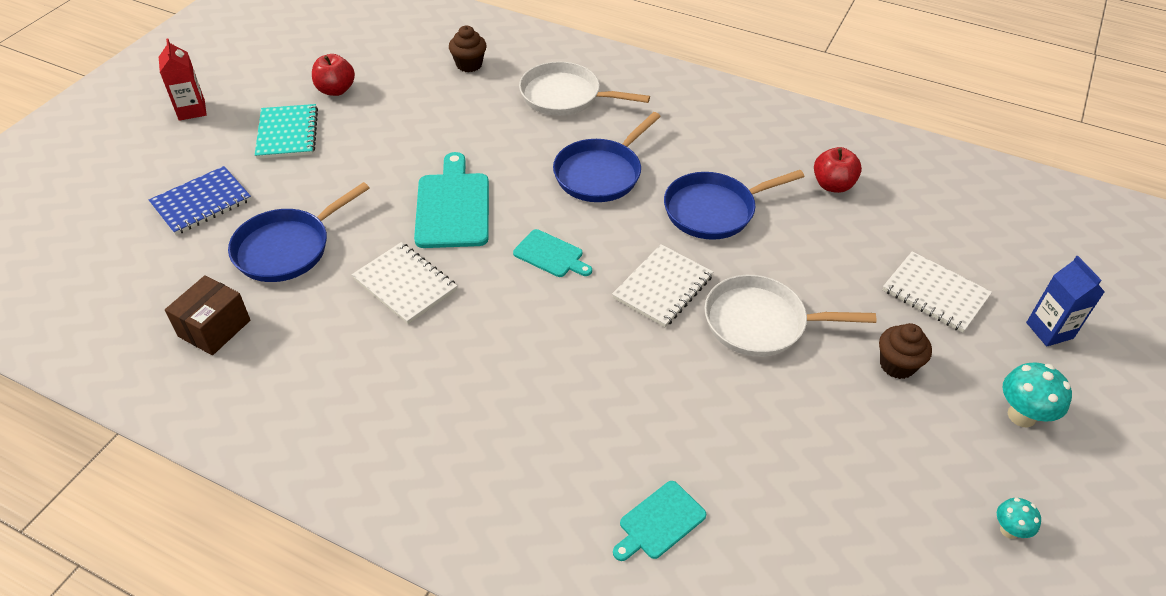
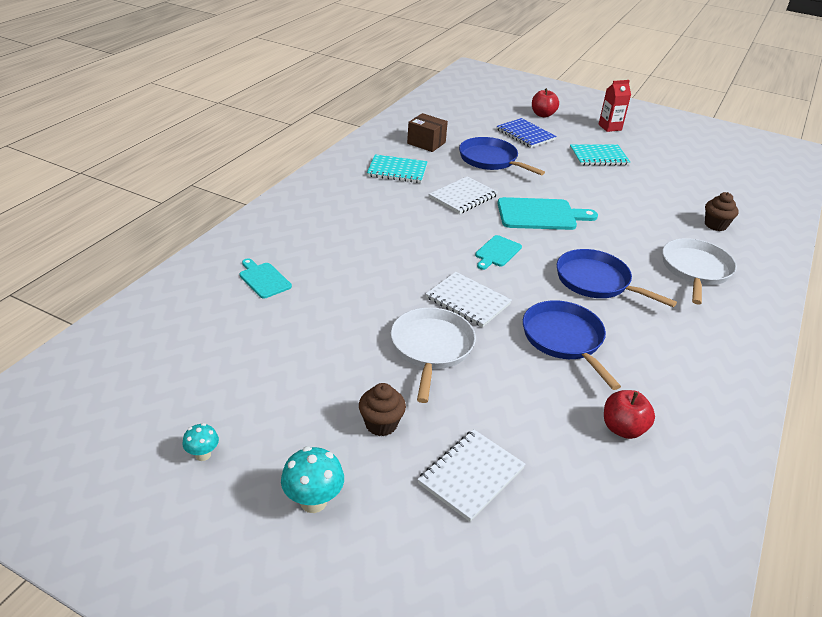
camera: 90 degrees right, 10 degrees down
(316, 367) = (397, 171): none -> turquoise notebook
(336, 90) = (653, 172): red apple -> red apple (542, 115)
(1049, 330) = (420, 565): blue carton -> none

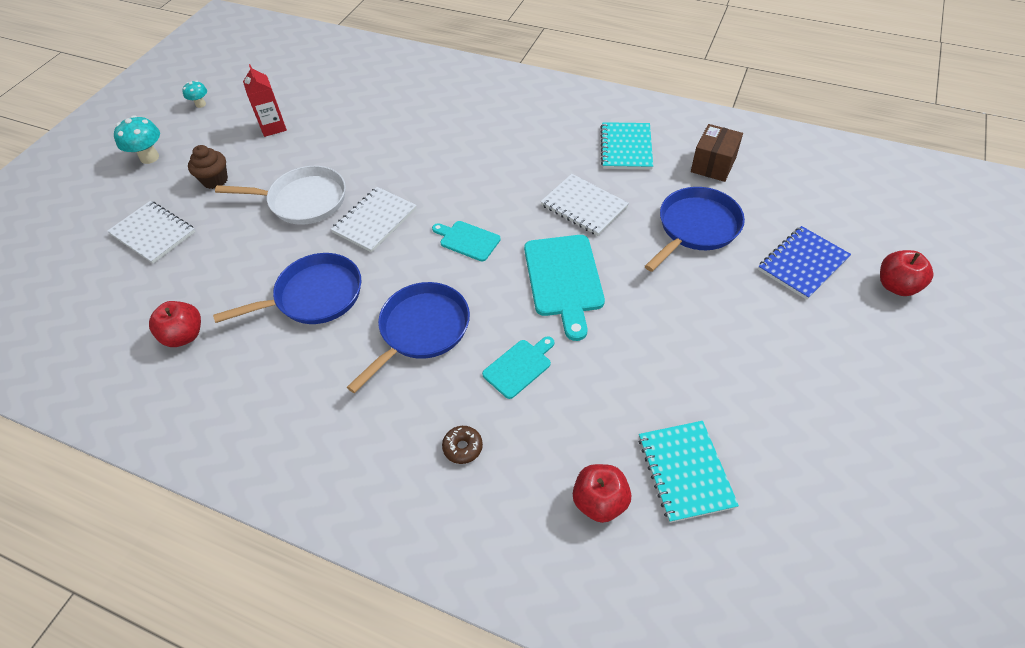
camera: 90 degrees right, 15 degrees up
(263, 279) = (396, 93): turquoise cutting board -> turquoise cutting board (519, 367)
(598, 157) = (774, 355): turquoise notebook -> turquoise notebook (685, 472)
(610, 127) = (909, 381): red carton -> red carton (273, 127)
(695, 270) = (463, 447): white pan -> brown donut
(715, 225) = (600, 502): brown cupcake -> red apple

